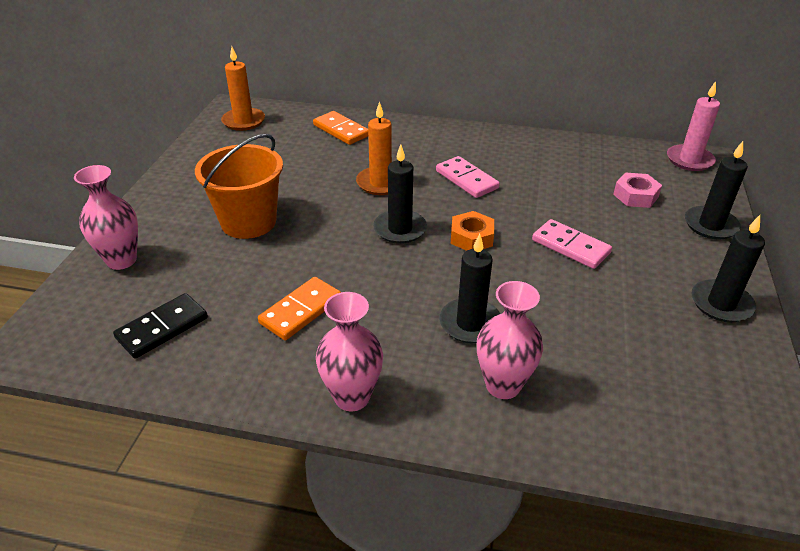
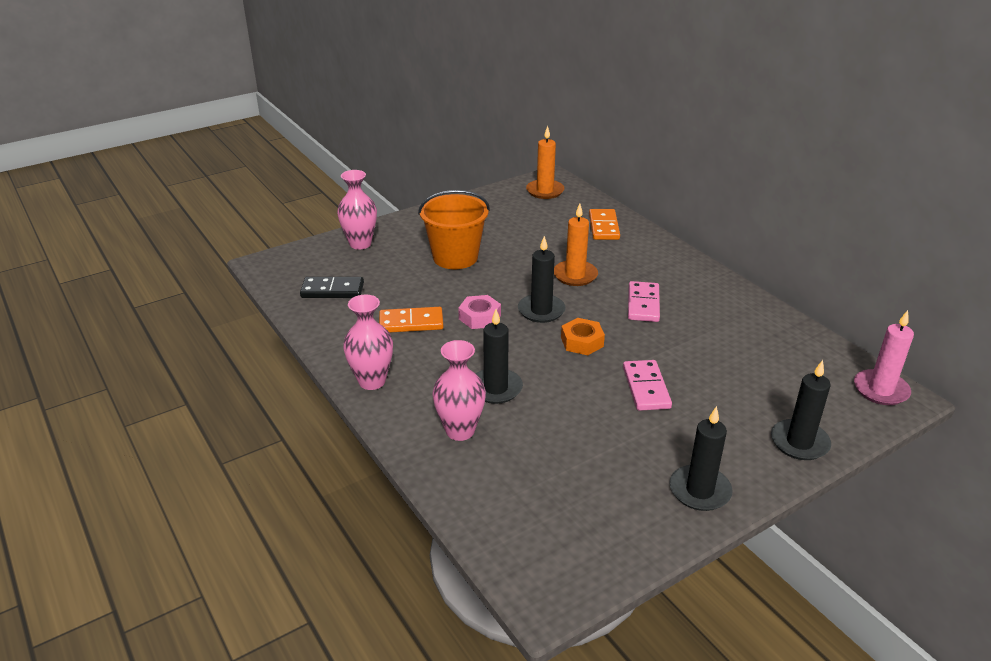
camera: 45 degrees right, 5 degrees down
(635, 196) = (769, 386): pink nut -> pink nut (479, 317)

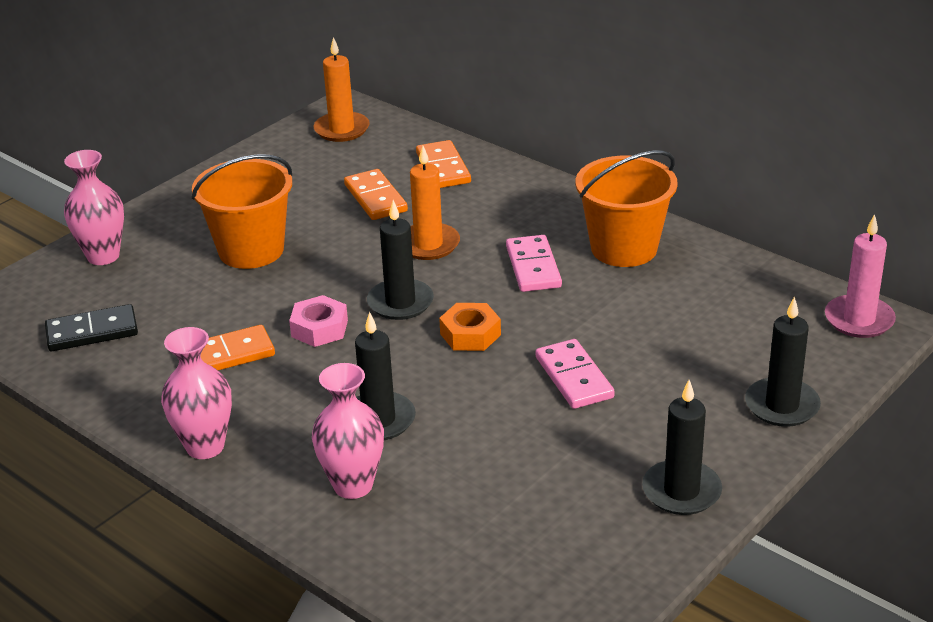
camera: 15 degrees left, 0 degrees up
(550, 238) = (376, 198): none -> orange domino
(713, 303) = (624, 248): none -> orange bucket

